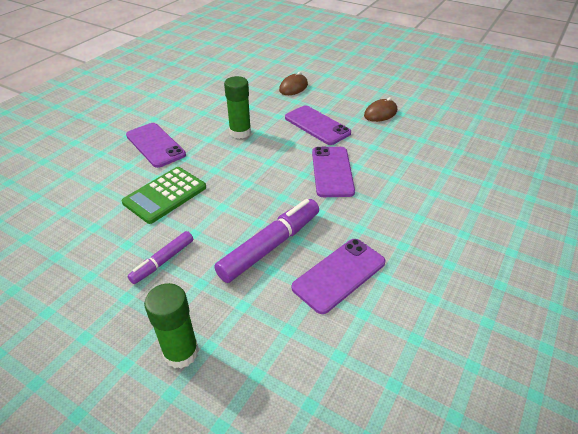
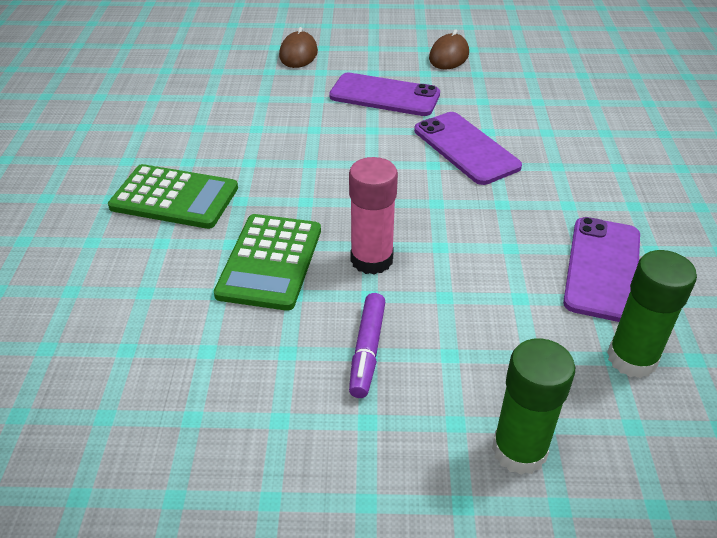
camera: 30 degrees left, 0 degrees up
(155, 145) = (174, 198): purple phone -> green calculator
(215, 214) = (371, 259): none -> pink glue stick
(240, 132) = (287, 138): green glue stick -> green glue stick (632, 358)
(270, 246) = (487, 270): purple marker -> none

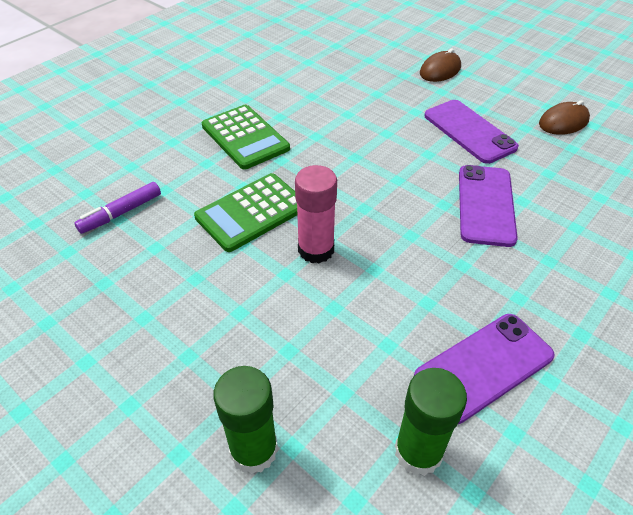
camera: 40 degrees right, 5 degrees up
(367, 350) = (241, 310): purple marker -> purple marker (121, 213)

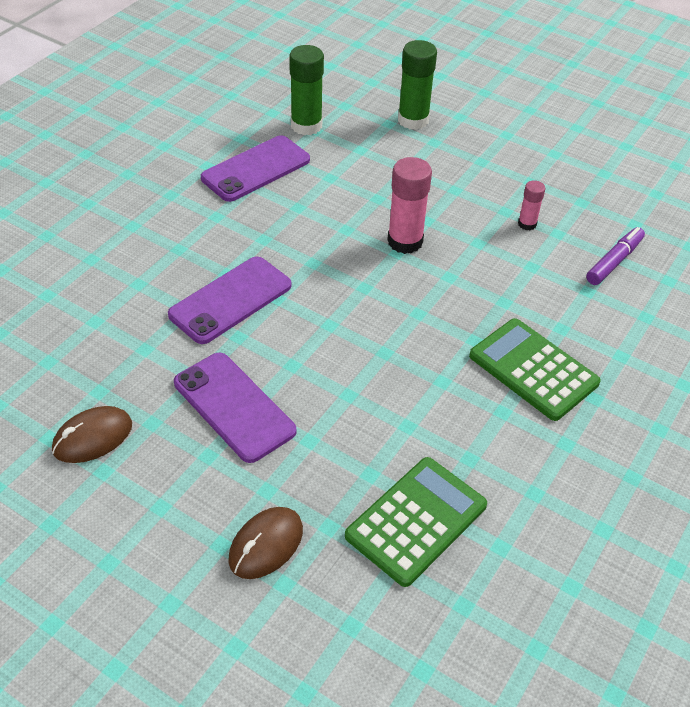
camera: 170 degrees right, 0 degrees up
(181, 259) = (527, 224): none -> pink glue stick
(251, 212) = (481, 272): green calculator -> green calculator (416, 521)
(485, 205) = (230, 300): purple phone -> purple phone turned 45 degrees clockwise

